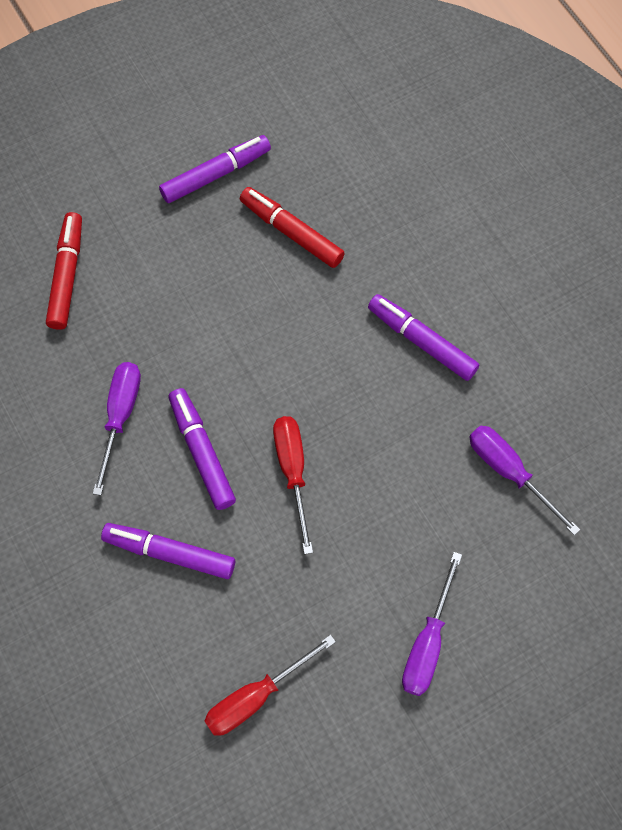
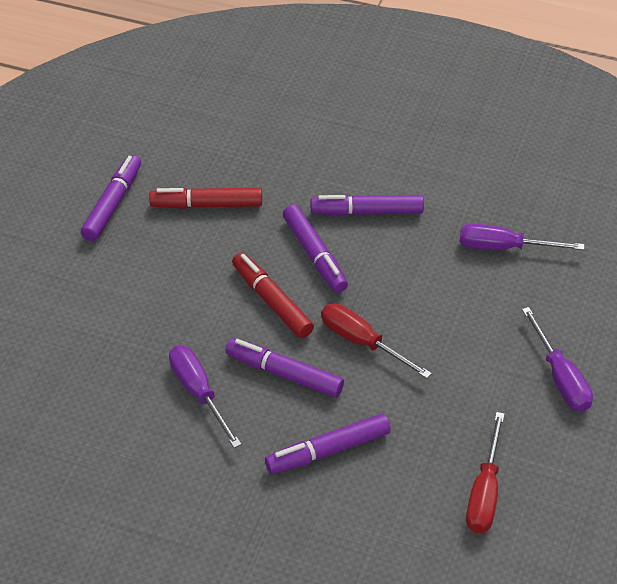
camera: 40 degrees left, 20 degrees down
(67, 275) = (60, 333): red marker -> red marker (271, 301)
(335, 352) = (315, 255): none -> purple marker

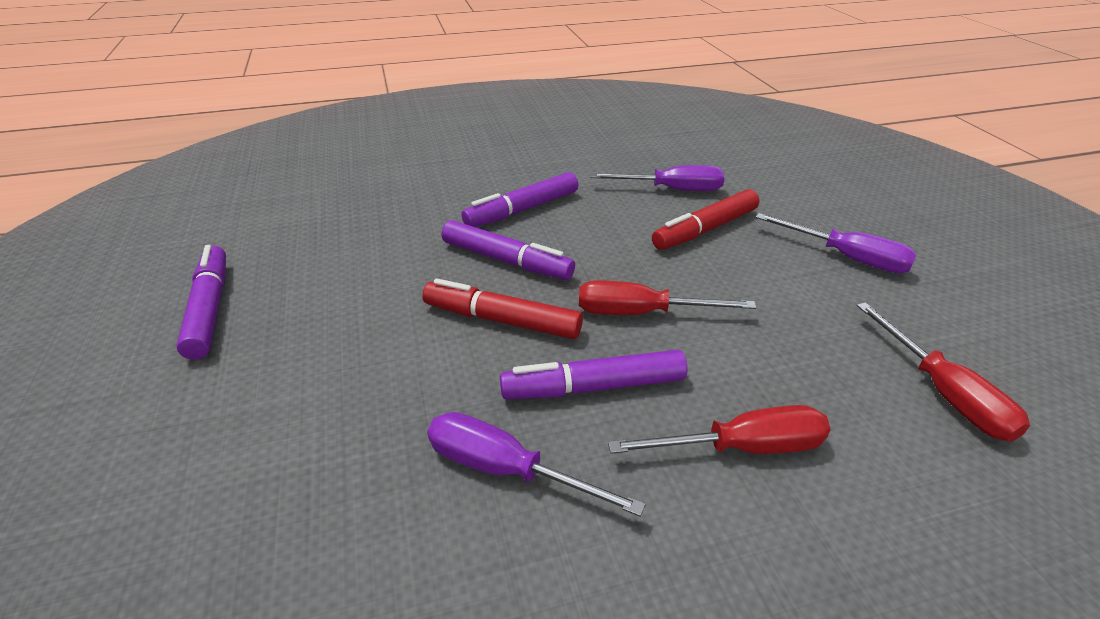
camera: 35 degrees left, 10 degrees down
(207, 205) = (340, 265): red marker -> red marker (705, 229)
(328, 451) = (741, 447): purple marker -> red screwdriver
(504, 247) = (672, 190): purple screwdriver -> purple screwdriver turned 150 degrees counterclockwise

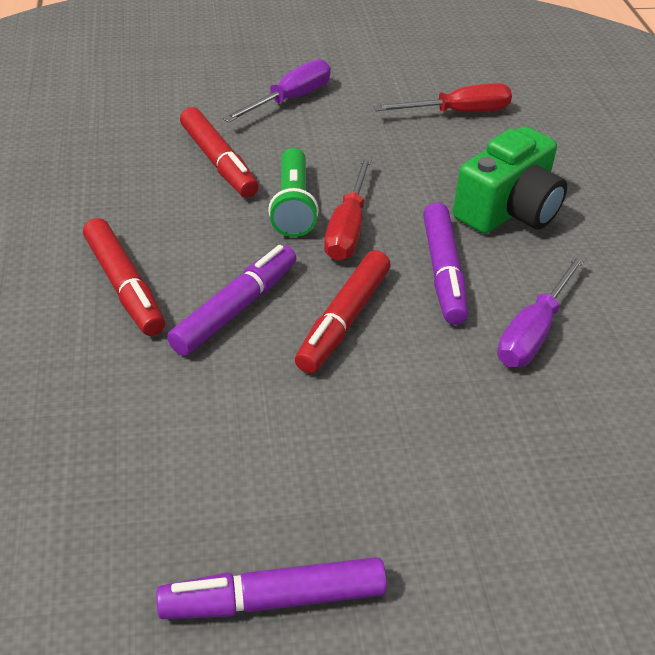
camera: 85 degrees left, 5 degrees up
(522, 210) = (124, 286): purple marker -> red marker
(661, 276) = (293, 206): none -> green flashlight
(672, 190) = (127, 165): purple screwdriver -> none
(741, 447) = (508, 210): red screwdriver -> green camera

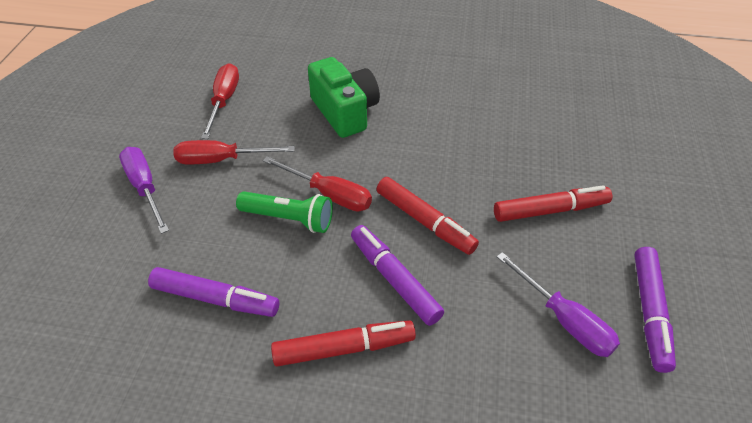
camera: 70 degrees left, 5 degrees up
(218, 162) = (207, 253): red marker -> red marker (550, 210)
(359, 136) = (221, 160): none -> red screwdriver
(443, 272) = (394, 159): purple marker -> purple marker (215, 299)
(533, 332) = (460, 137): purple screwdriver -> purple screwdriver (564, 320)

